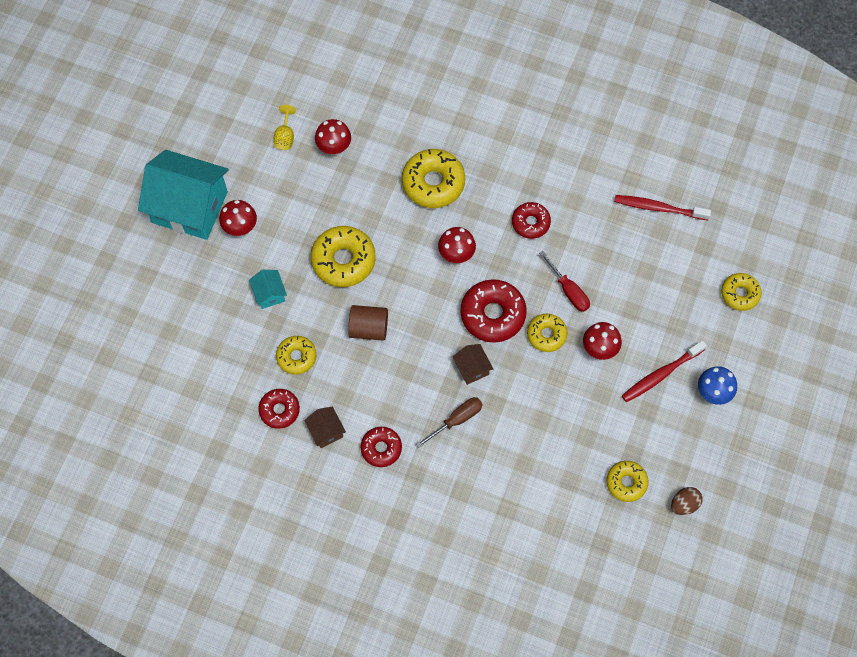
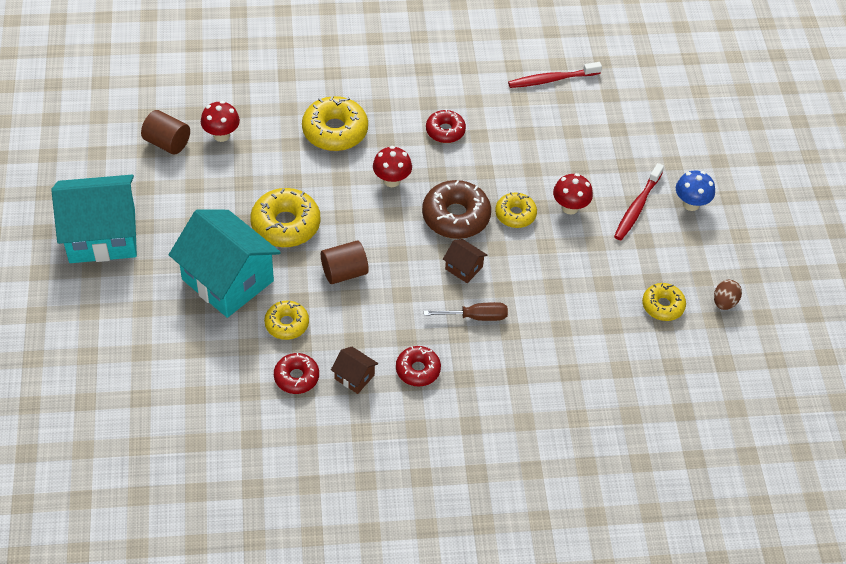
camera: 30 degrees left, 15 degrees down
(240, 227) = (165, 234): red mushroom -> none
(269, 294) = (227, 280): turquoise house -> turquoise house, size x2.37
(285, 136) = (167, 143): yellow goblet -> brown cylinder
(456, 420) = (475, 317): brown screwdriver -> brown screwdriver turned 60 degrees clockwise
(493, 314) = (456, 216): red donut -> brown donut
(568, 290) = (513, 171): red screwdriver -> none
(739, 294) = (663, 120): yellow donut -> none

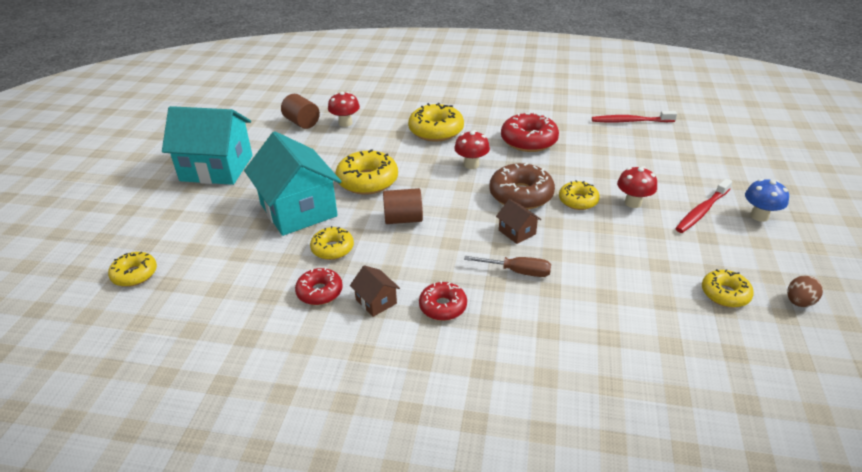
camera: 20 degrees right, 15 degrees down
(99, 394) = (135, 274): none -> yellow donut
(445, 131) = (529, 140): red donut -> red donut, size x1.65

